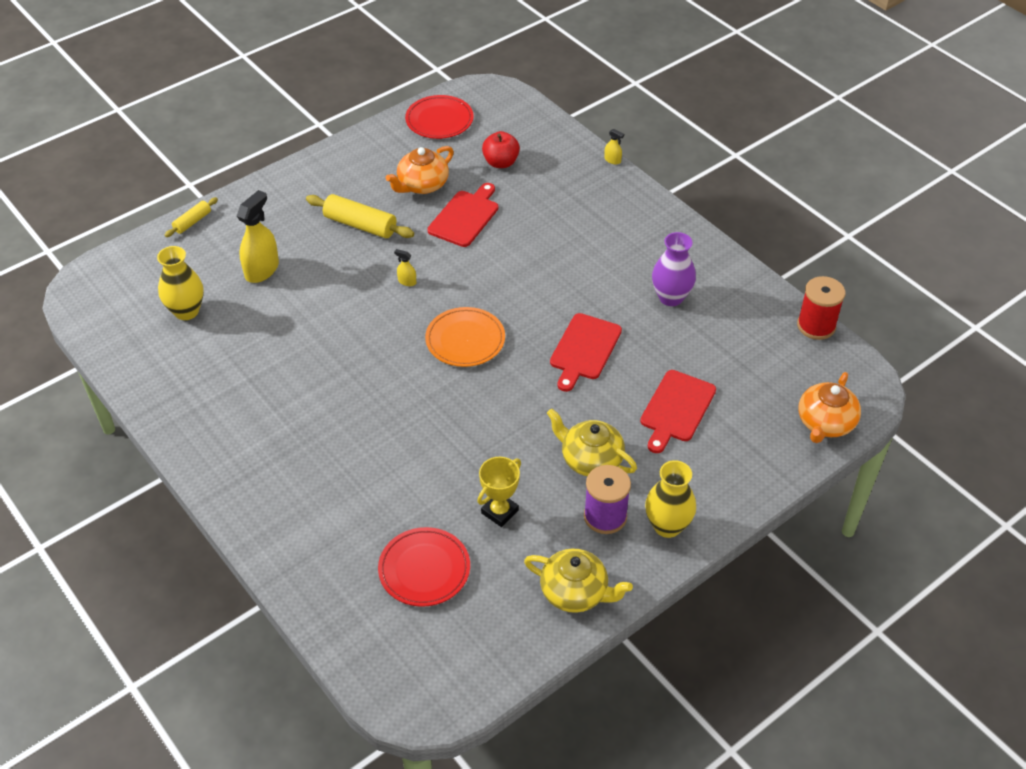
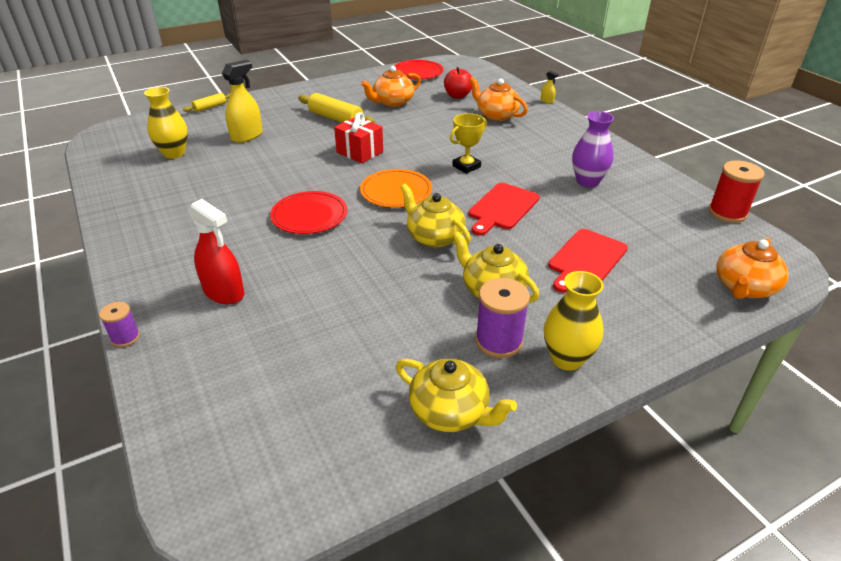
camera: 10 degrees right, 10 degrees down
(259, 563) = (125, 337): none -> purple spool
(330, 499) = (224, 292): none -> red spray bottle
(407, 281) = (360, 152): yellow spray bottle -> red gift
(424, 569) = (290, 365): red plate -> red plate (309, 216)
(465, 217) = (420, 121): red cutting board -> none
(499, 511) = (387, 323): yellow trophy -> yellow trophy (466, 166)
(521, 400) = (434, 237): none -> yellow teapot
(555, 195) = (496, 115): none -> orange teapot

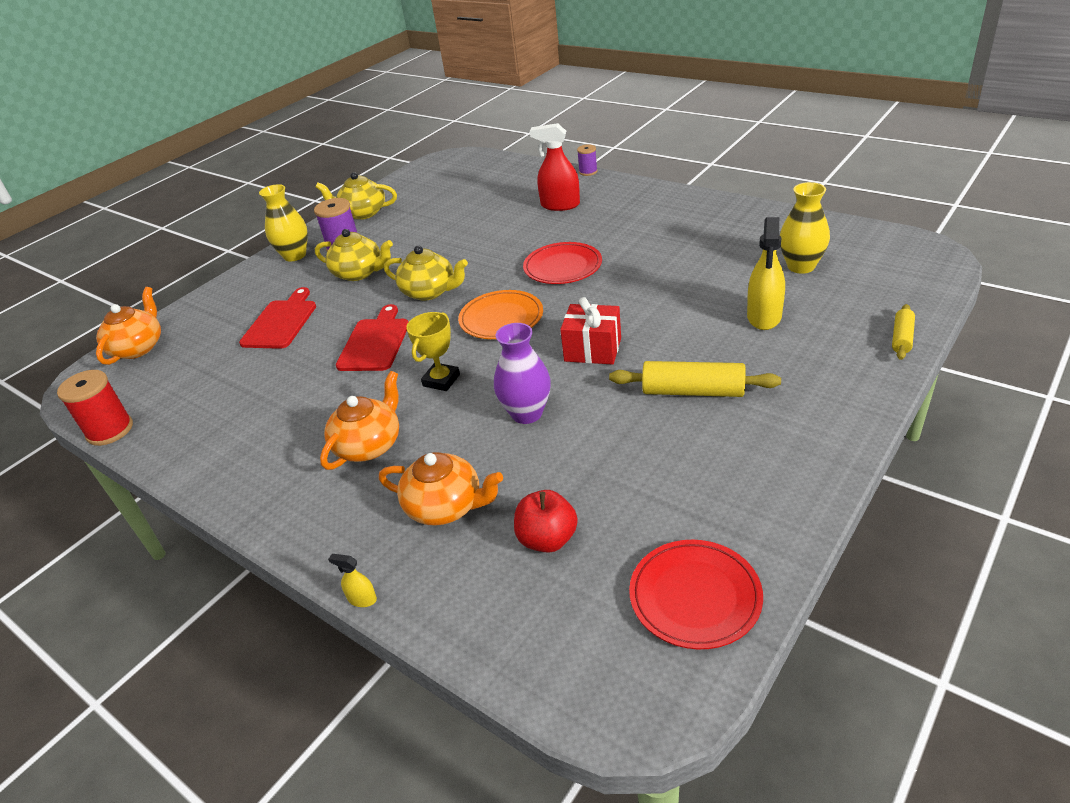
camera: 160 degrees right, 0 degrees up
(392, 102) = (648, 467): orange teapot -> orange teapot (369, 445)
(587, 181) = (278, 415): purple vase -> purple vase (527, 413)

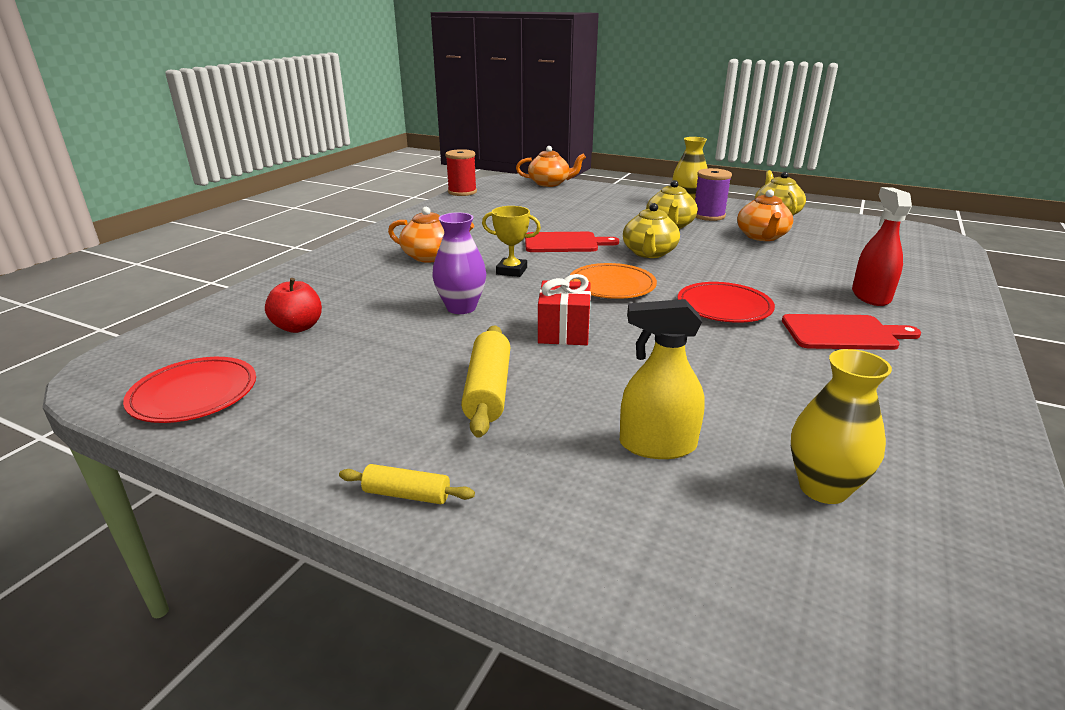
camera: 75 degrees right, 10 degrees down
(281, 322) = (587, 212): red cutting board -> red cutting board (843, 333)
(362, 599) = (276, 273): yellow spray bottle -> none
(445, 506) = (353, 288): orange teapot -> orange teapot (762, 236)
(588, 172) = (982, 307): purple spool -> none
(902, 338) = (628, 594): yellow rolling pin -> yellow rolling pin (407, 494)

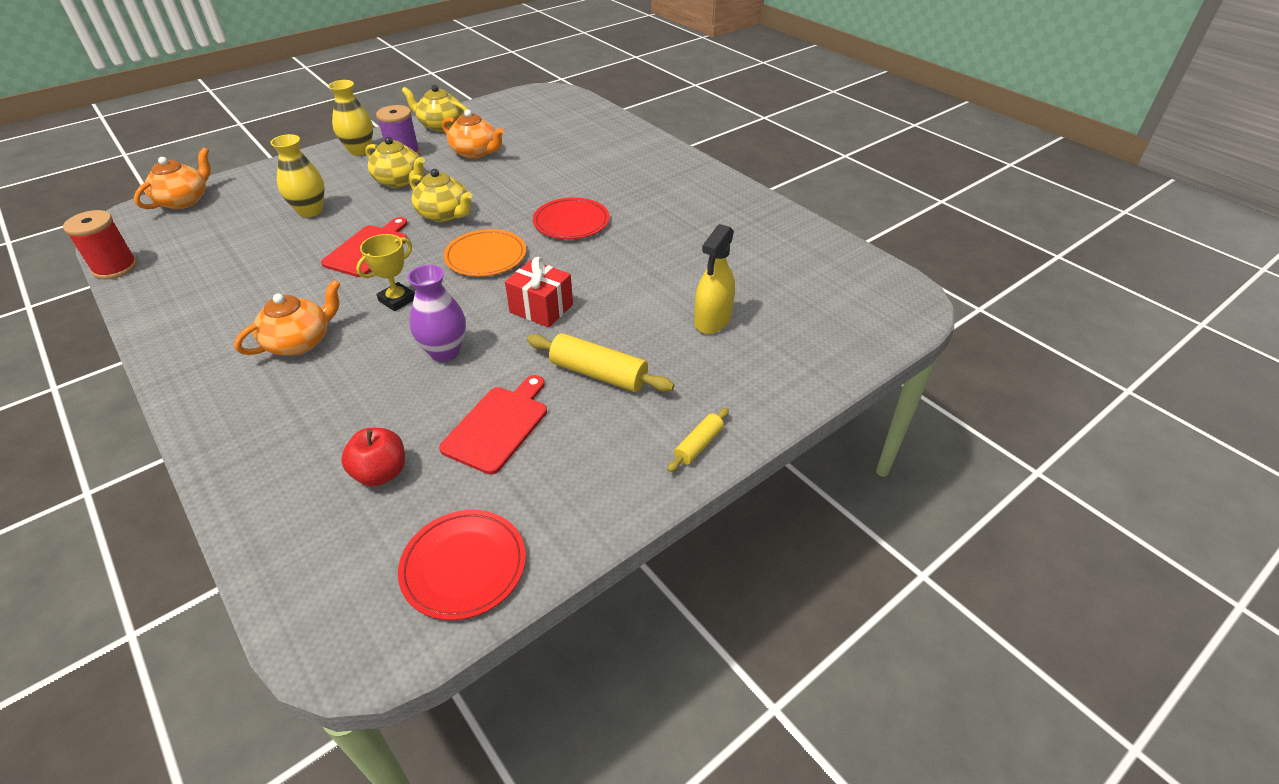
camera: 65 degrees left, 15 degrees up
(823, 488) = (781, 280): yellow vase -> yellow vase (310, 211)
(843, 333) = (646, 196): red cutting board -> red cutting board (498, 426)
(870, 296) = (610, 162): red spray bottle -> none

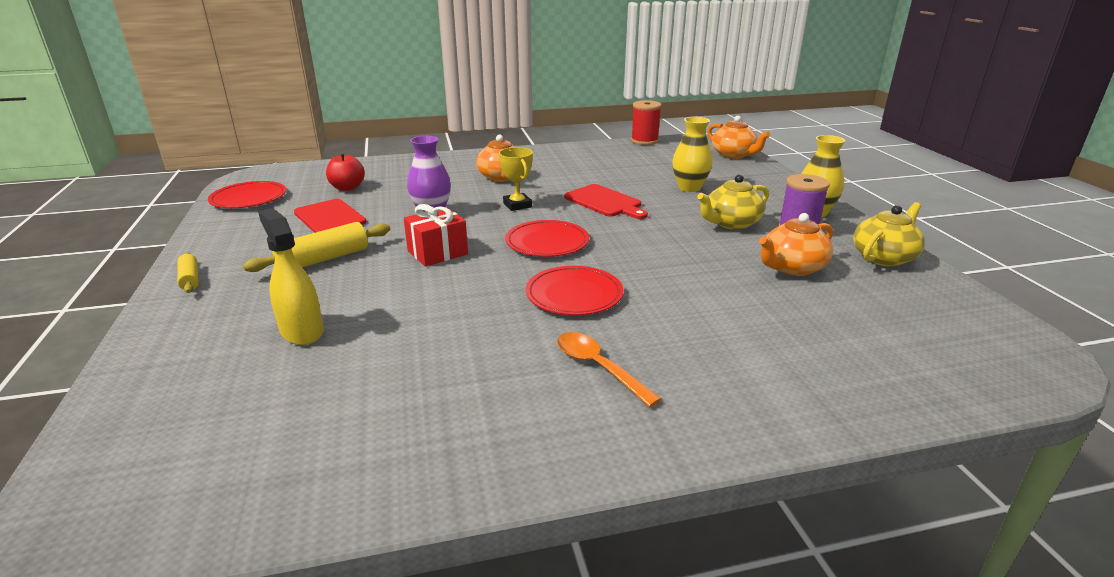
camera: 115 degrees right, 15 degrees down
(444, 214) = (643, 235): yellow teapot -> none
(486, 256) = (547, 242): orange plate -> red plate
(651, 195) = (599, 367): none -> orange spoon

